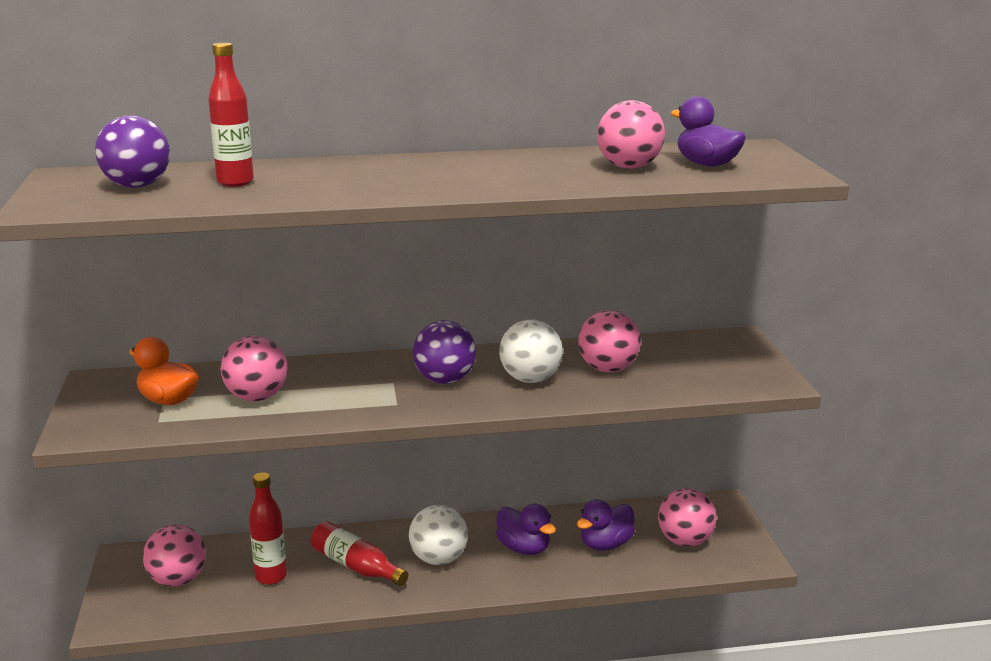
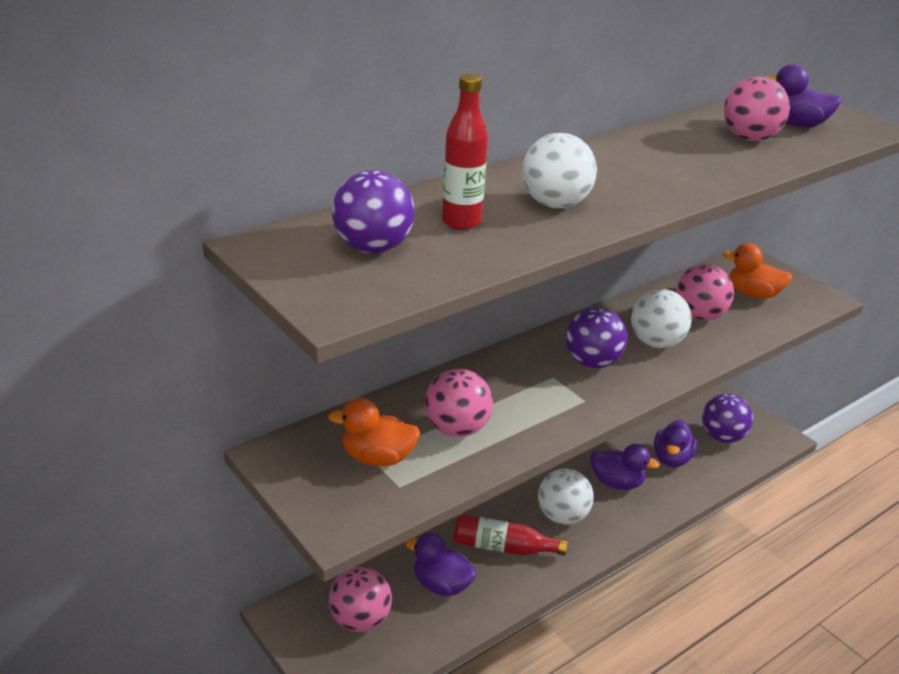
camera: 30 degrees left, 10 degrees up
(271, 577) = (441, 585): red bottle -> purple duck
(337, 182) = (555, 204): none -> white ball
(685, 541) = (722, 437): pink ball -> purple ball
(695, 364) = (753, 294): none -> orange duck

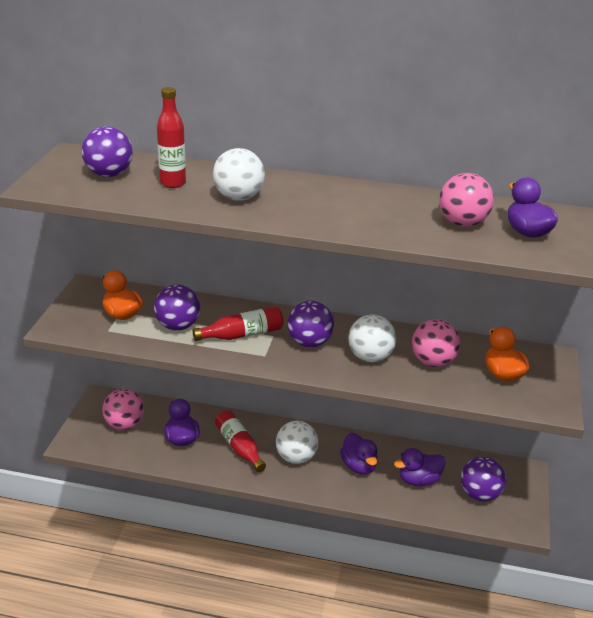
camera: 50 degrees right, 0 degrees up
(456, 429) = (178, 326): pink ball -> purple ball
(528, 395) = (242, 335): none -> red bottle

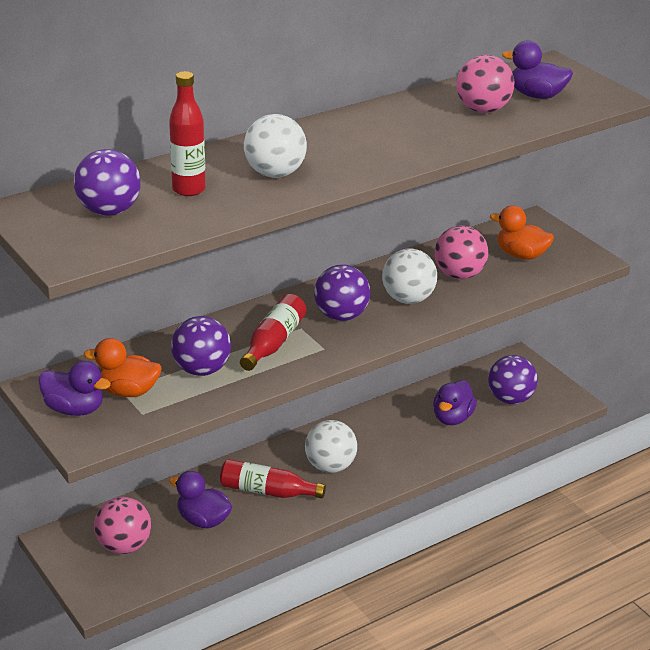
camera: 45 degrees left, 0 degrees up
(359, 466) = (391, 438): purple duck -> purple duck (74, 409)

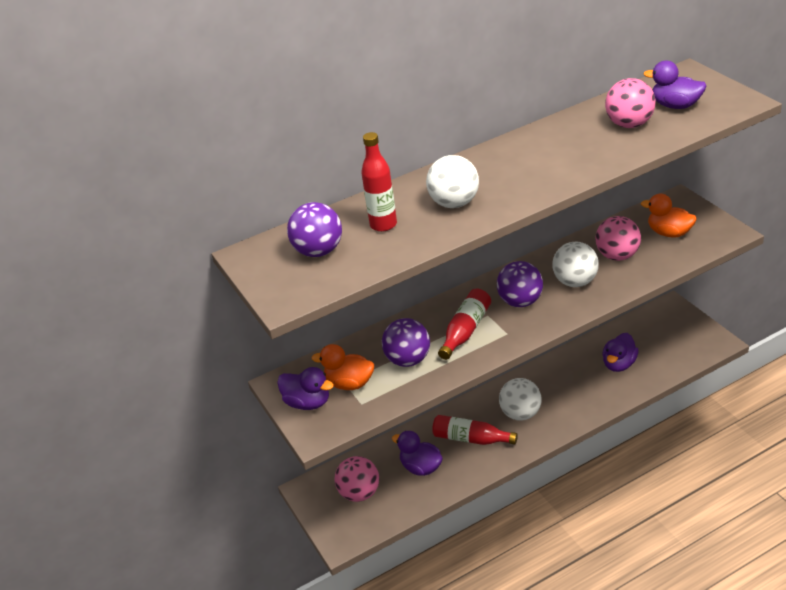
camera: 10 degrees right, 5 degrees up
(510, 399) = (666, 344): purple ball -> none

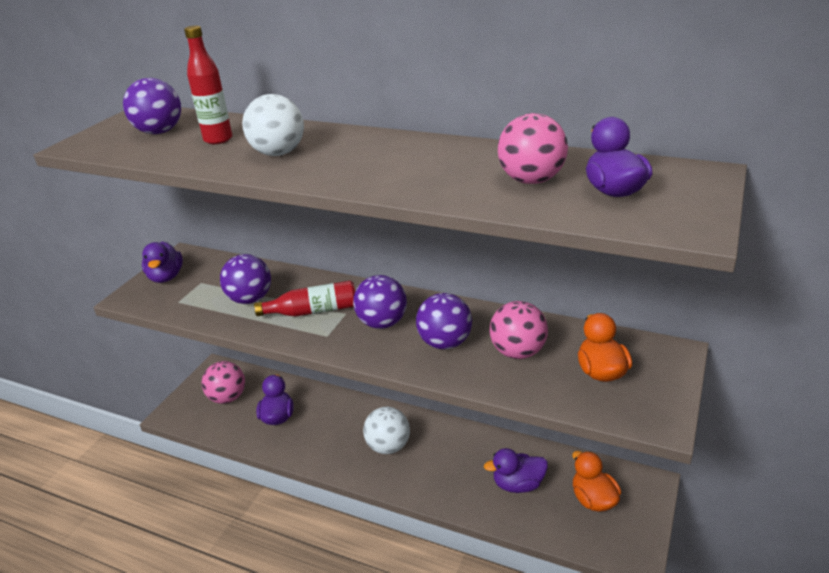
camera: 50 degrees right, 5 degrees down
(349, 383) = (201, 285): orange duck -> orange duck (593, 499)
(471, 439) = (332, 430): red bottle -> none
(575, 282) = (445, 343): white ball -> purple ball

